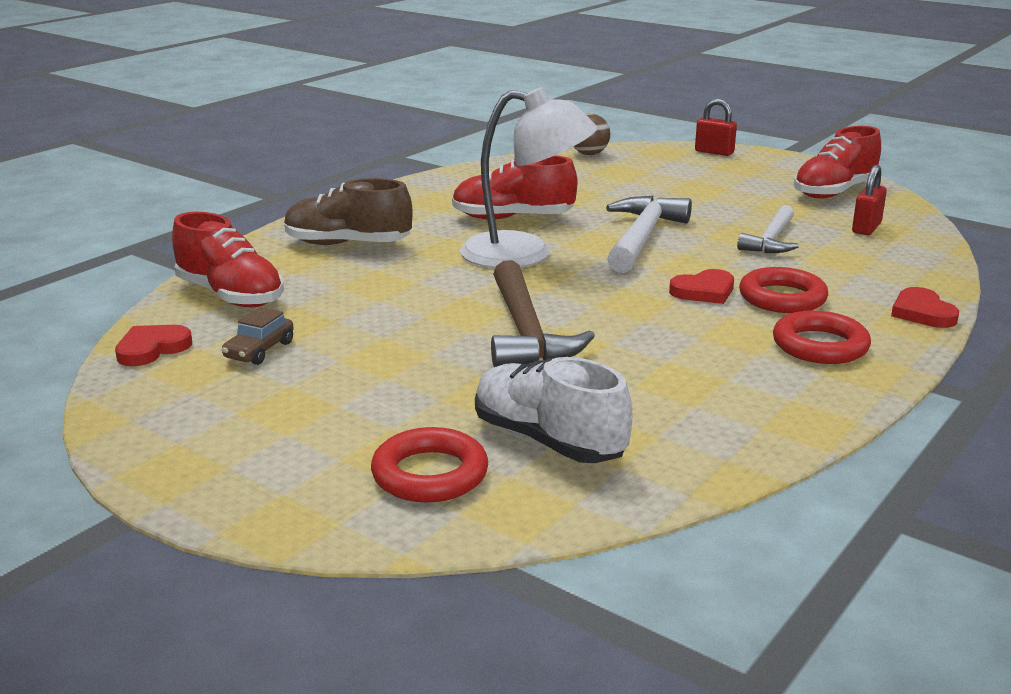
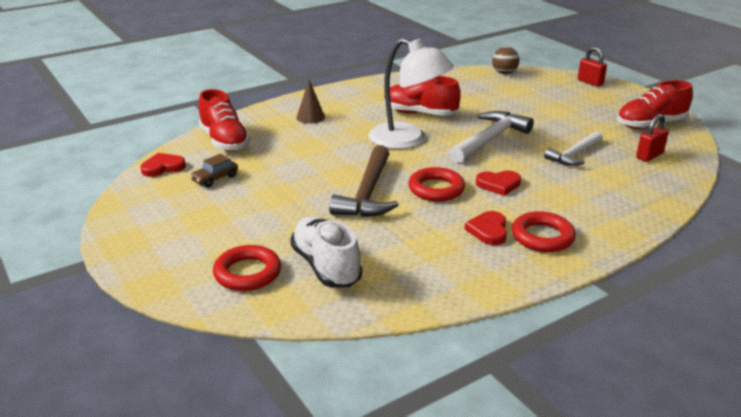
camera: 20 degrees right, 5 degrees up
(347, 244) = (310, 117): brown shoe -> brown cone
(782, 298) = (546, 198): red ring -> red ring (436, 189)
(922, 313) = (633, 226): red heart -> red heart (488, 230)

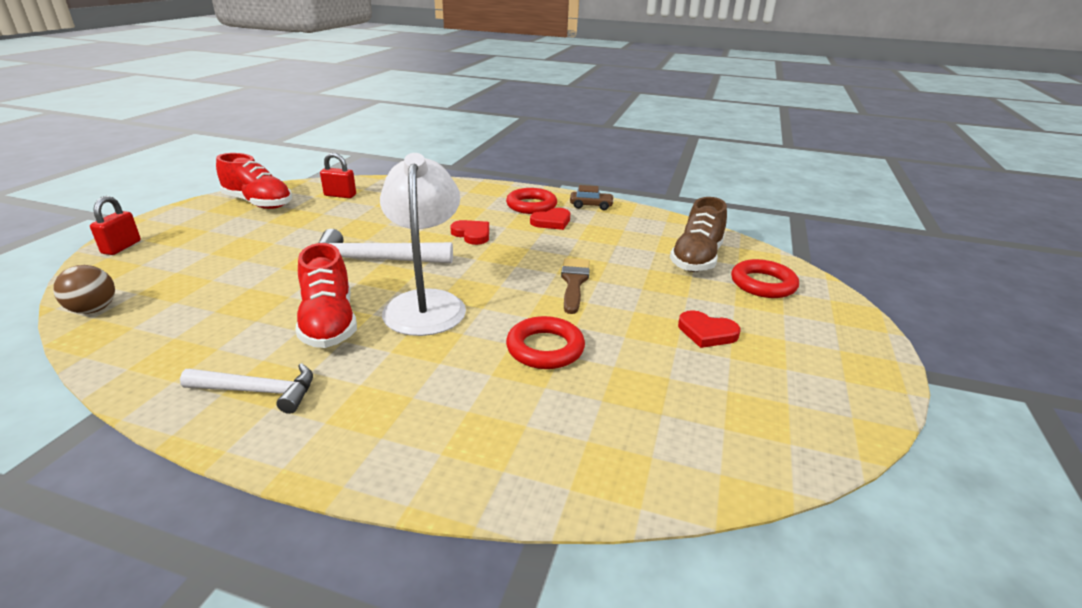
camera: 130 degrees left, 0 degrees up
(163, 167) = (754, 459): red heart -> red heart (706, 332)
(215, 178) = (698, 389): brown car -> brown car (591, 206)
(224, 141) = (610, 453): red shoe -> none
(310, 117) = (430, 412): brown cone -> none
(326, 266) = (696, 259): white shoe -> brown shoe
(368, 193) = (574, 282): brown hammer -> brown brush
(436, 189) = (518, 256): red ring -> red ring (545, 348)
(574, 155) = (369, 219): white hammer -> white hammer (258, 391)

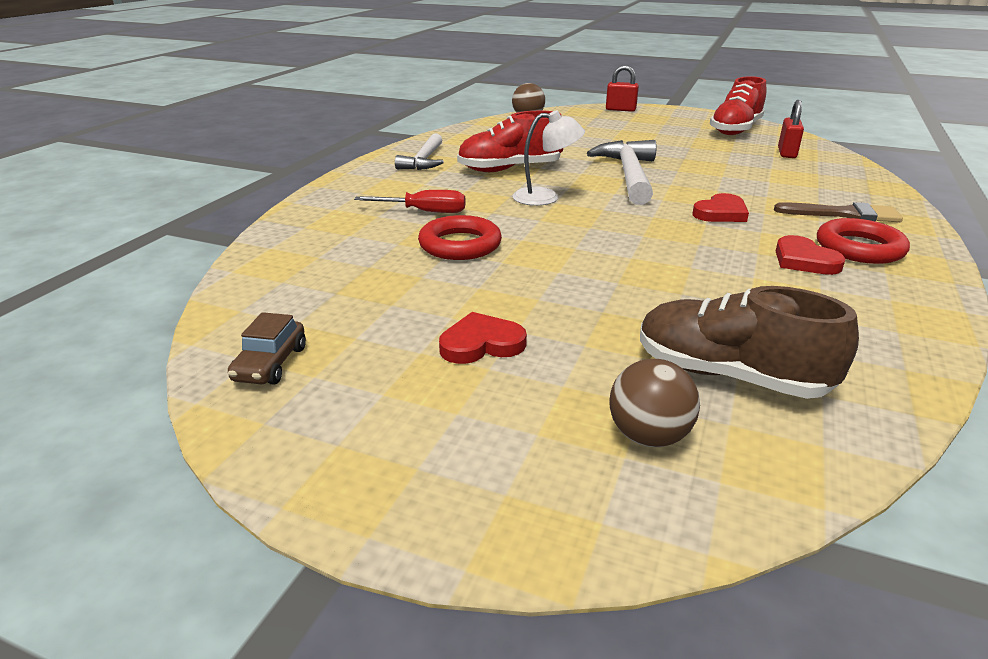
camera: 95 degrees right, 0 degrees up
(426, 303) = (546, 197): white lamp -> white lamp, size x0.57
(458, 376) = (424, 212): none -> red screwdriver
(574, 282) = (608, 266): brown brush -> brown brush (844, 214)
(591, 206) = (910, 296): brown car -> brown car (270, 364)
(706, 332) = (481, 344): red heart -> red heart turned 45 degrees clockwise
(763, 284) = (648, 436): red ring -> brown ball

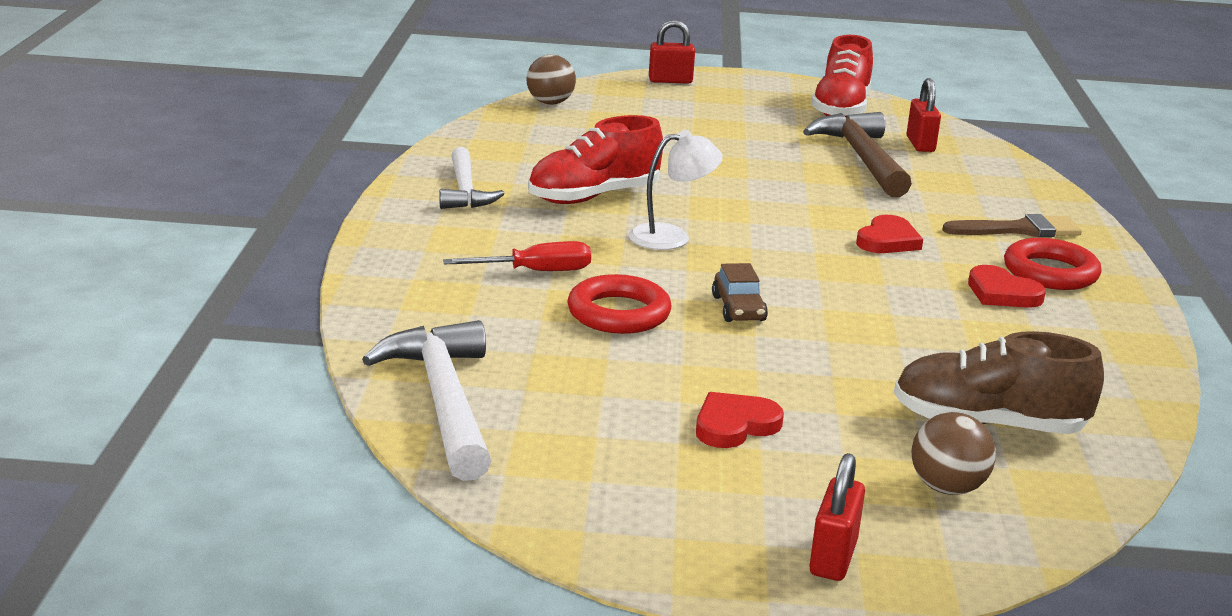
camera: 20 degrees left, 5 degrees down
(270, 364) = (533, 475): brown car -> brown car (738, 308)
(474, 497) = (833, 557): none -> red padlock
(629, 175) = (750, 194): white hammer -> white hammer (443, 401)
(733, 159) = (862, 159): none -> brown hammer

